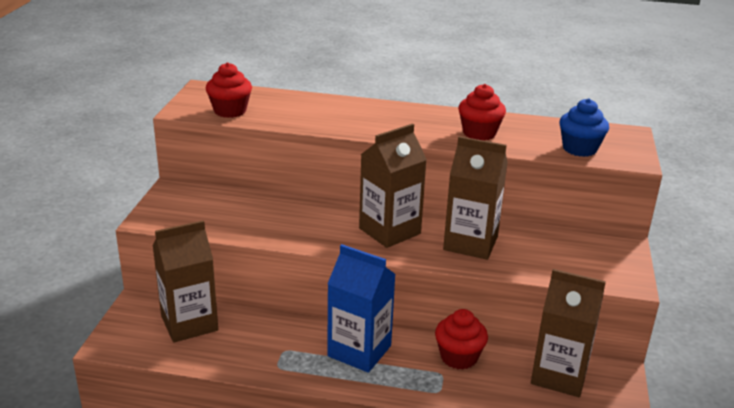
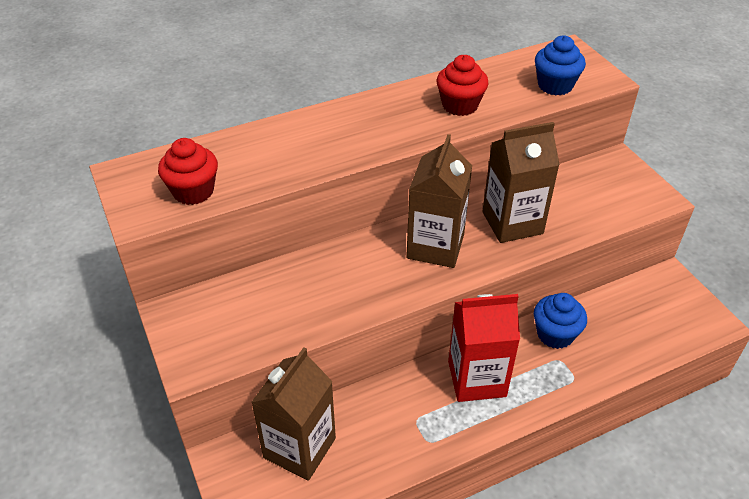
camera: 35 degrees left, 15 degrees up
(359, 351) = (477, 379): blue carton -> red carton
(459, 357) = (555, 334): red cupcake -> blue cupcake
(559, 375) = (637, 305): brown carton -> none

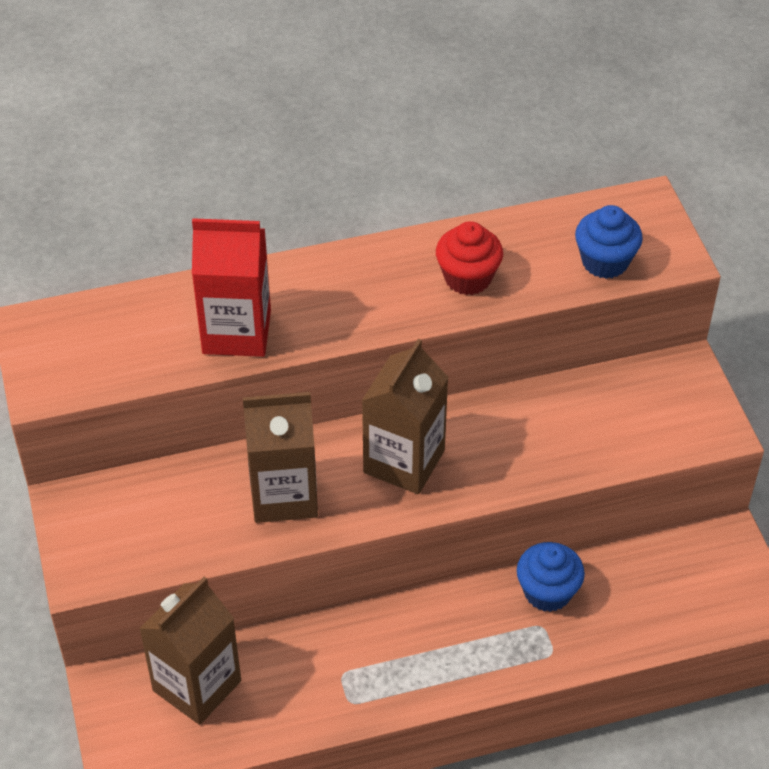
camera: 10 degrees right, 5 degrees up
(193, 191) = (109, 363): red cupcake -> none
(477, 379) = (430, 634): red carton -> red carton (236, 332)
(512, 223) = (512, 441): brown carton -> brown carton (284, 495)

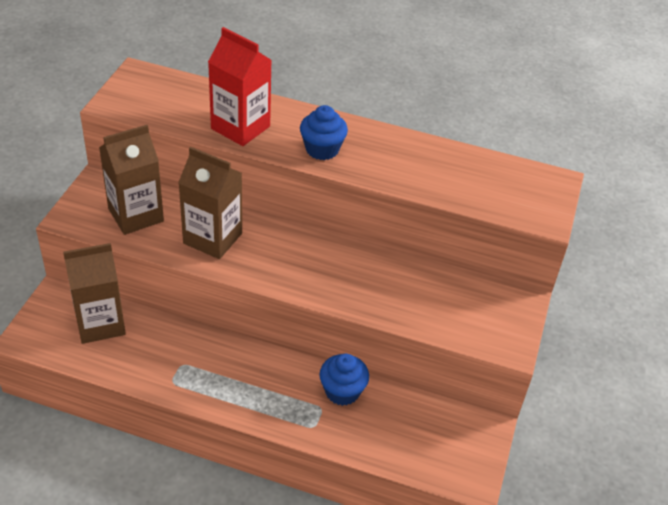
camera: 30 degrees right, 5 degrees down
(404, 461) = (296, 258): brown carton -> brown carton (136, 215)
(468, 278) = (401, 165): red cupcake -> none
(605, 262) = (496, 198): blue cupcake -> blue cupcake (322, 149)

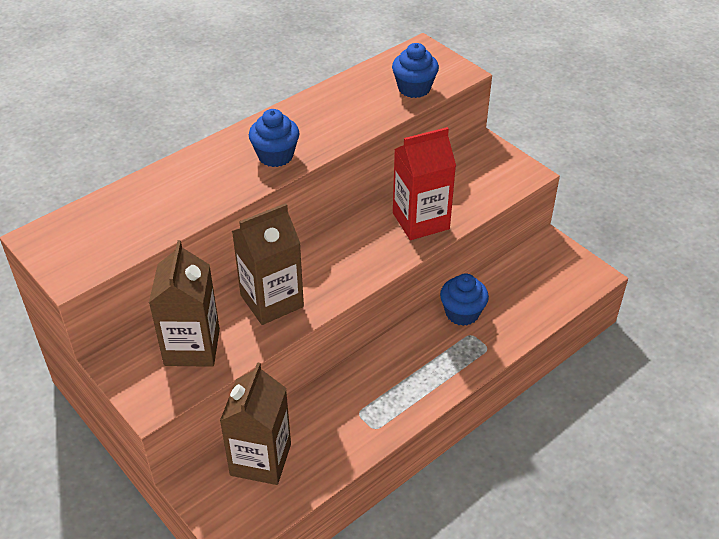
camera: 55 degrees left, 0 degrees up
(240, 127) = (197, 195): red carton -> red carton (420, 221)
(491, 197) = (414, 88): none -> blue cupcake

